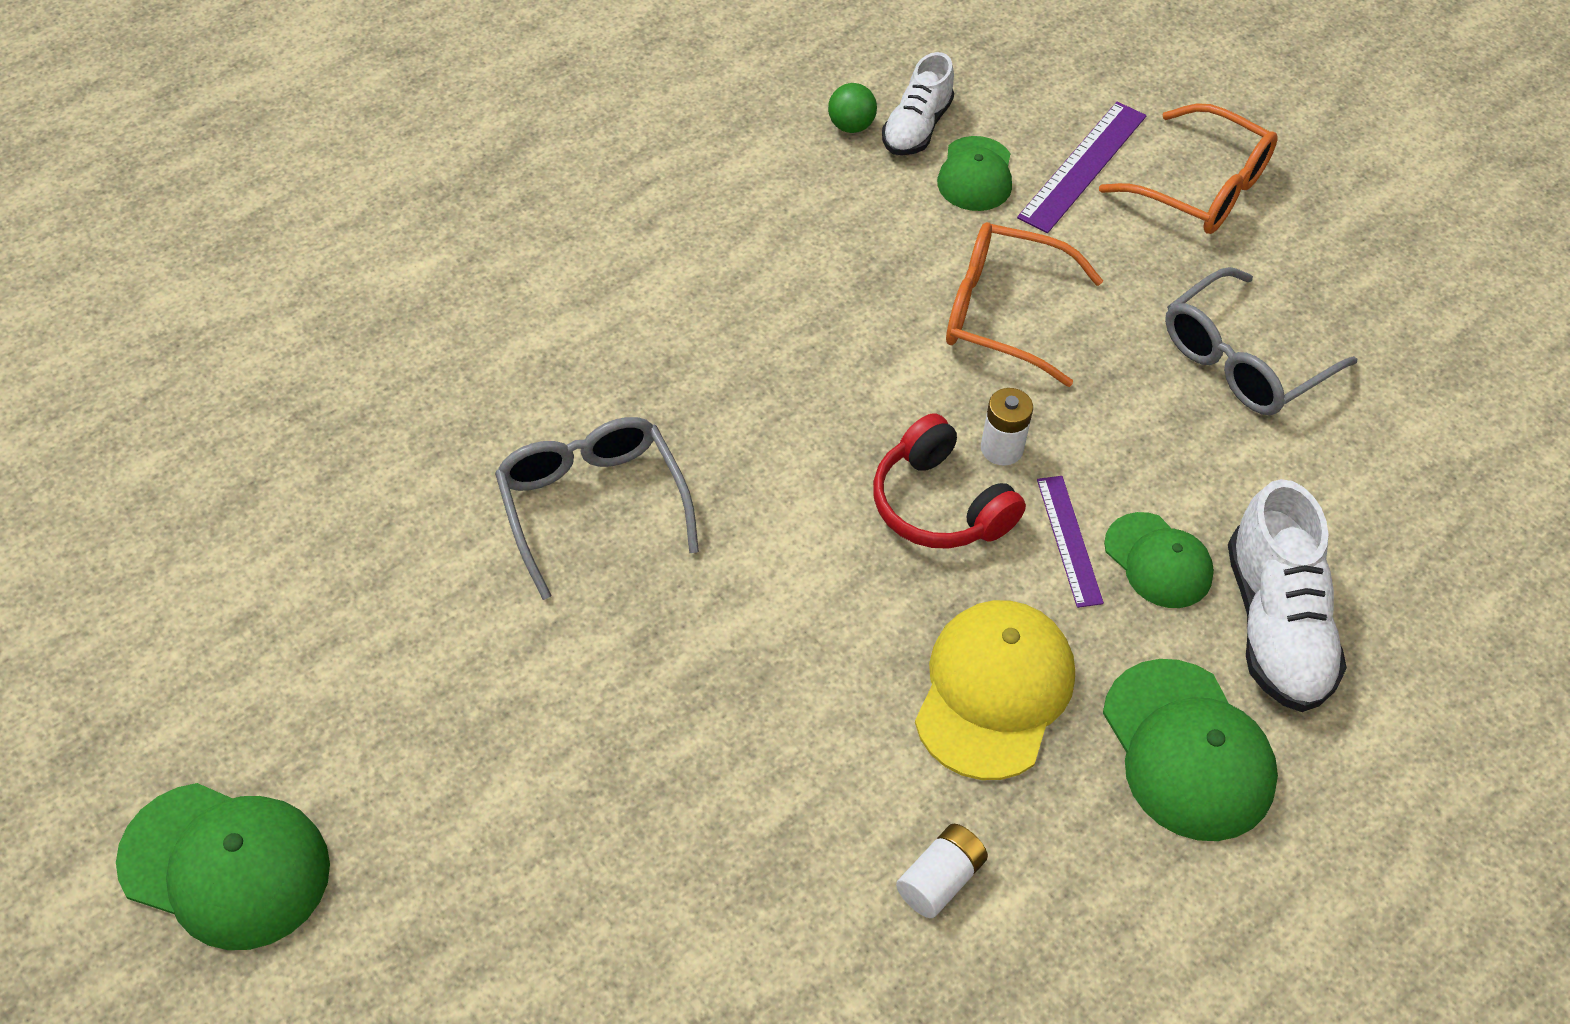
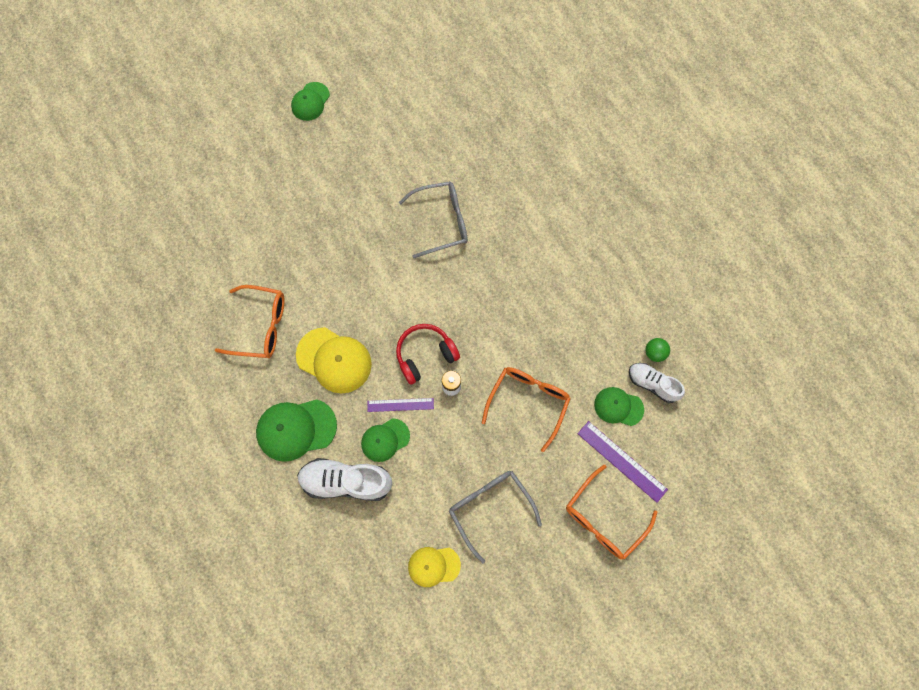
camera: 100 degrees right, 20 degrees up
(225, 865) = (310, 101): green cap -> green cap, size x0.63
(940, 880) = (261, 326): white battery -> orange glasses
(1393, 444) = (433, 566): none -> yellow cap

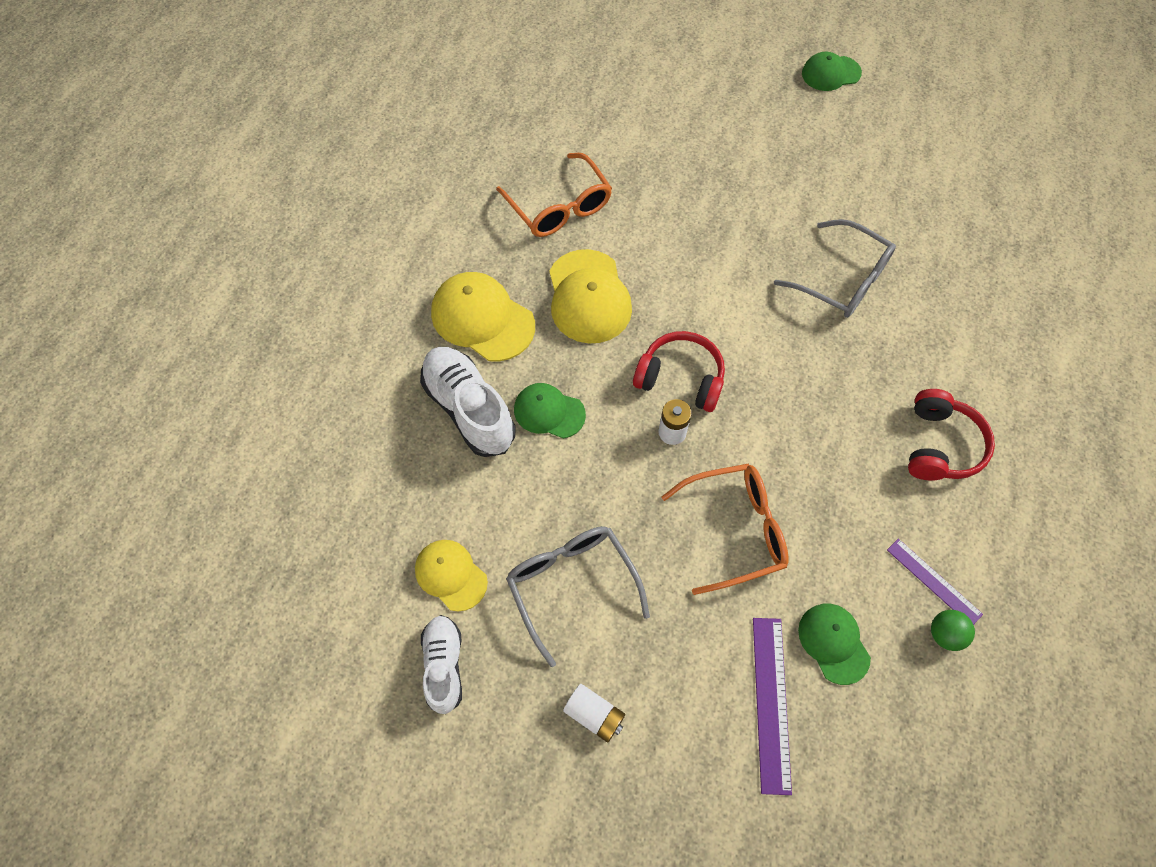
camera: 50 degrees right, 10 degrees down
(296, 429) = (482, 319): green cap -> yellow cap
(400, 405) = (601, 397): purple ruler -> purple ruler (933, 582)
(489, 507) = (571, 585): grey glasses -> grey glasses turned 45 degrees counterclockwise
(562, 550) = (594, 715): none -> white battery
(568, 264) = (940, 445): none -> red headphones
(603, 519) = (678, 737): orange glasses -> none
(652, 384) = (904, 664): white shoe -> white shoe (444, 666)

